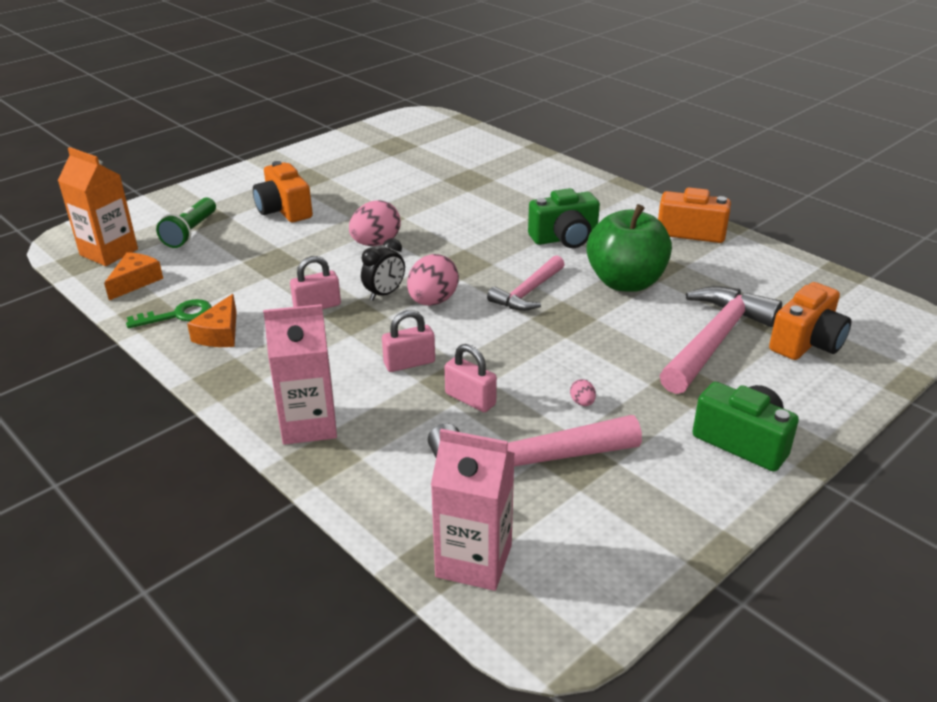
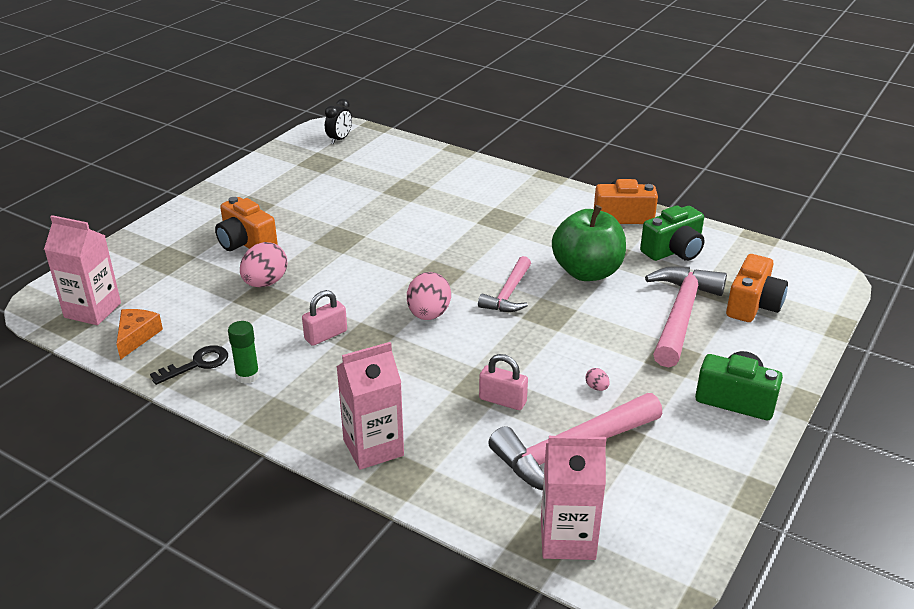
camera: 15 degrees left, 0 degrees up
(109, 252) = (92, 310): orange carton -> pink carton
(178, 315) = (197, 364): green key -> black key
(190, 232) = (164, 278): green flashlight -> none
(220, 333) = (247, 376): orange cheese -> green glue stick
(376, 243) = (350, 265): pink egg -> pink egg (265, 283)
(384, 294) = (382, 314): black clock -> black clock (339, 139)
(409, 363) = (435, 376): pink padlock -> none
(564, 238) = (518, 237): green camera -> green camera (673, 251)

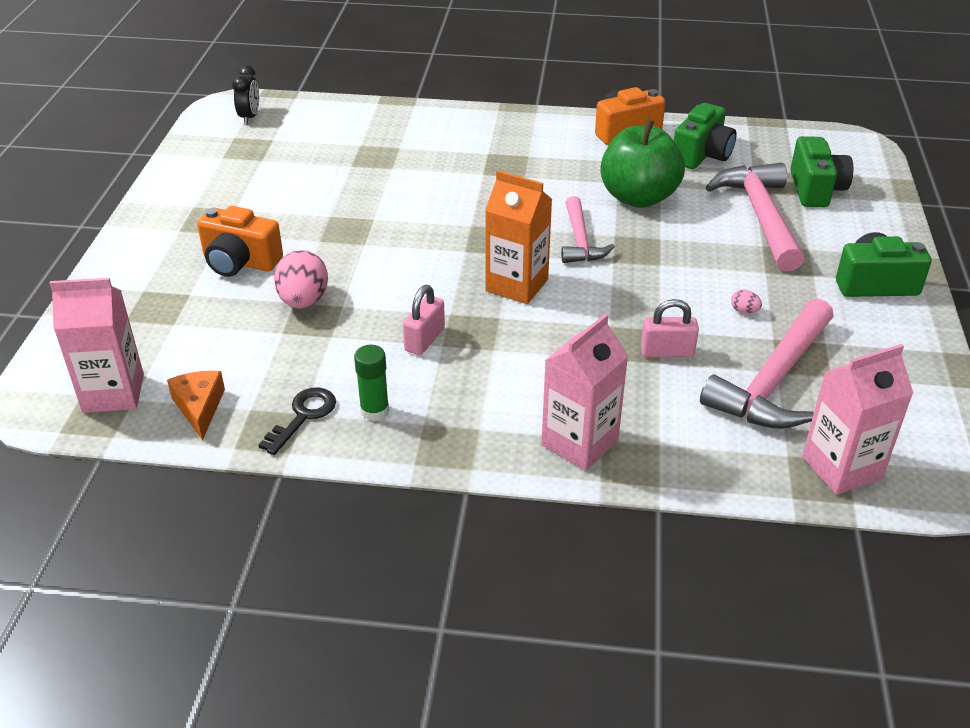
camera: 25 degrees left, 5 degrees up
(428, 314) = (517, 285): pink egg -> orange carton
(753, 305) = (815, 189): orange camera -> green camera

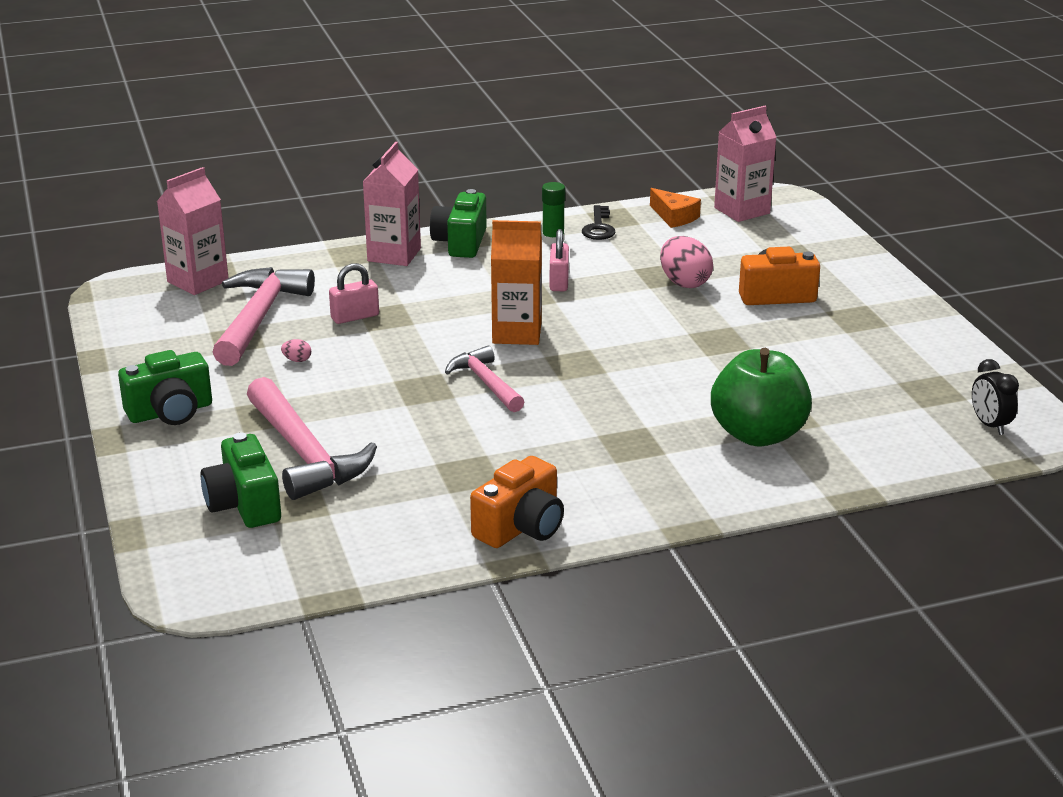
camera: 155 degrees right, 10 degrees down
(638, 197) = (452, 442): green apple -> green apple (758, 434)
(702, 155) = (402, 517): green camera -> green camera (460, 243)

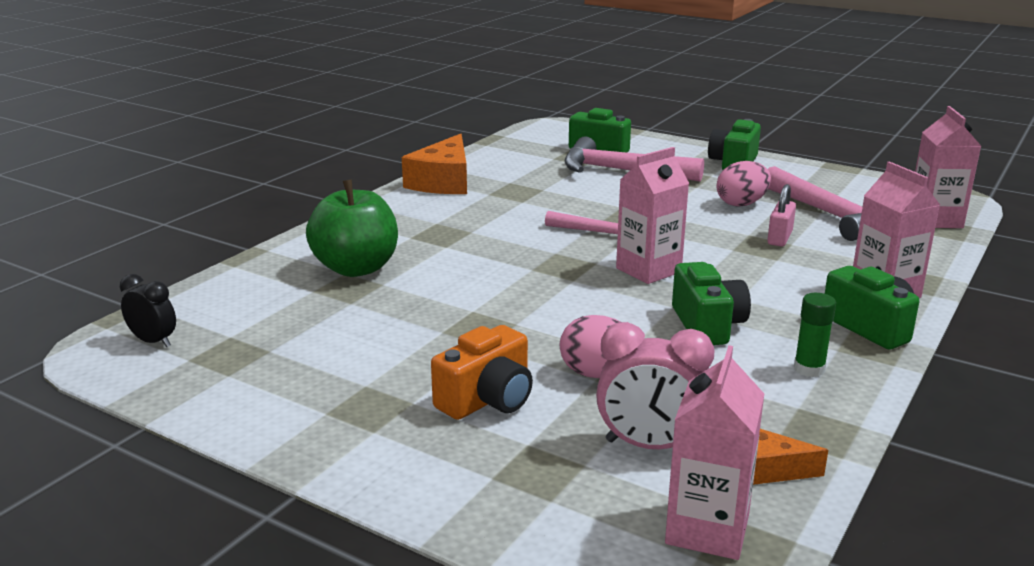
camera: 140 degrees right, 5 degrees down
(297, 360) = (741, 204): pink egg -> pink egg, size x2.29
(517, 333) = (648, 270): orange carton -> pink carton
(521, 527) = (443, 181): orange camera -> orange cheese
(559, 282) = (707, 325): pink padlock -> green camera
(599, 227) = (803, 408): black key -> none
(715, 243) = (650, 446): none -> pink clock

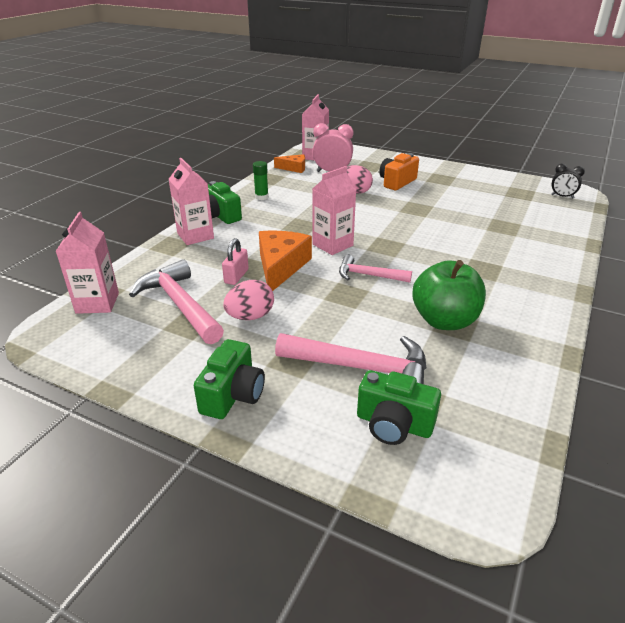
camera: 175 degrees right, 10 degrees up
(356, 268) = (512, 238): green apple -> green apple (444, 320)
(443, 181) = (533, 337): orange cheese -> orange cheese (280, 267)
(707, 325) = (302, 214): green camera -> none

